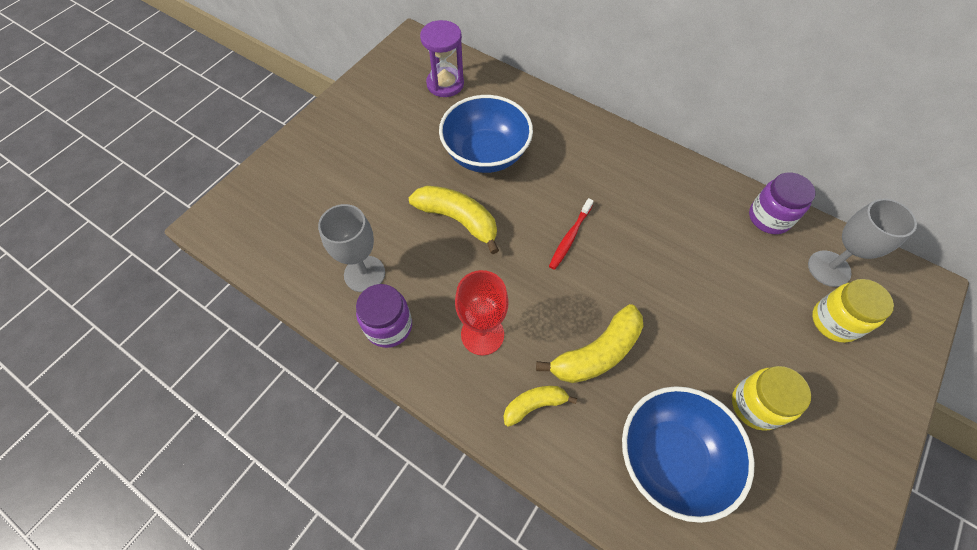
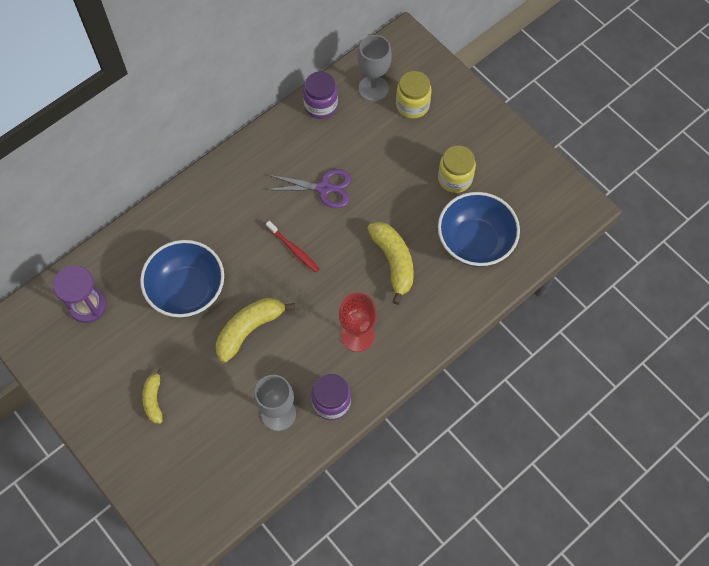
camera: 75 degrees left, 5 degrees up
(534, 405) = (419, 314): yellow banana -> yellow banana (154, 399)
(662, 248) = (324, 188): none -> purple scissors

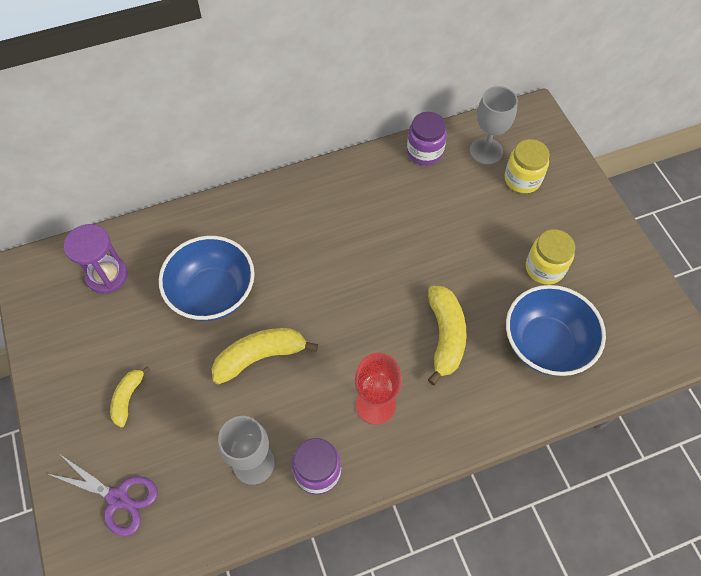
camera: 20 degrees right, 5 degrees down
(293, 249) = (341, 287): red toothbrush -> none
(324, 188) = (397, 234): purple scissors -> purple scissors (118, 498)

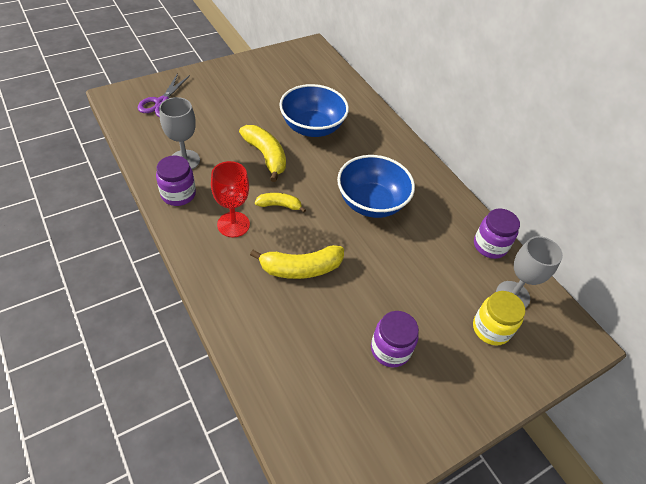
camera: 75 degrees right, 10 degrees down
(107, 275) = (315, 78): purple hourglass -> none
(128, 398) = (228, 98): yellow banana -> yellow banana (279, 205)
(544, 268) = (390, 349): yellow jar -> purple jar
(545, 344) = (305, 350): blue bowl -> blue bowl (371, 203)

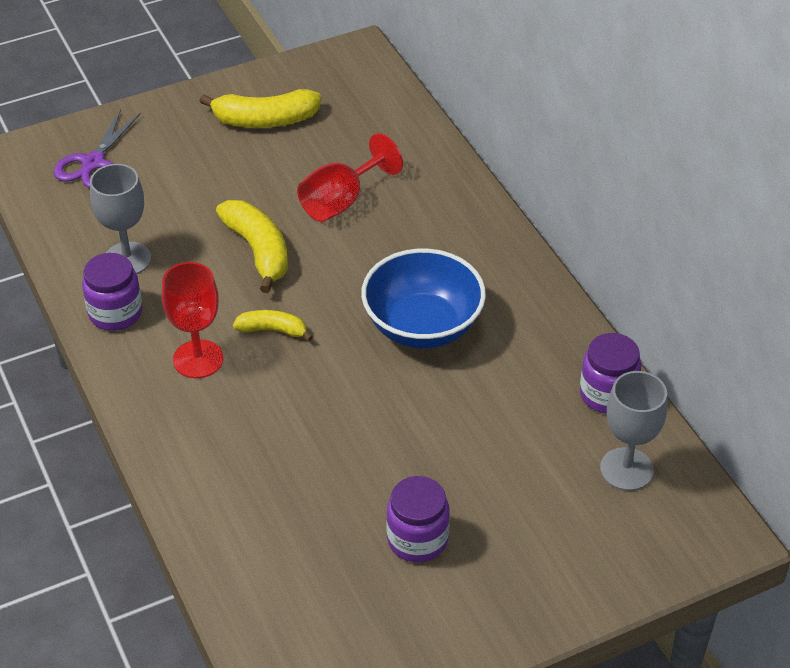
camera: 10 degrees right, 5 degrees down
(300, 268) = (296, 425): yellow banana -> yellow banana (265, 120)
(312, 127) = (341, 201): blue bowl -> red goblet
(491, 329) = (580, 515): yellow jar -> none

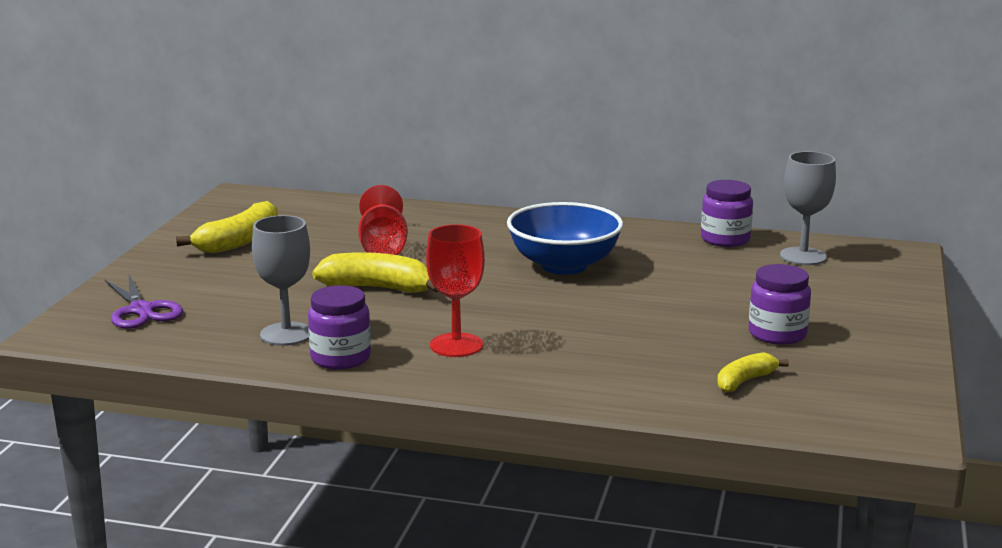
camera: 50 degrees left, 25 degrees down
(273, 330) = (475, 310): yellow banana -> yellow banana (745, 381)

